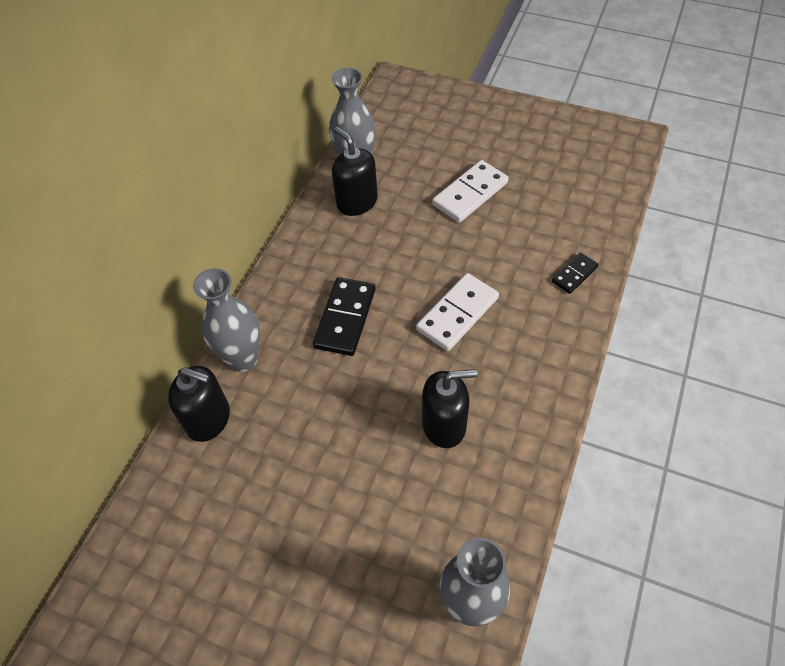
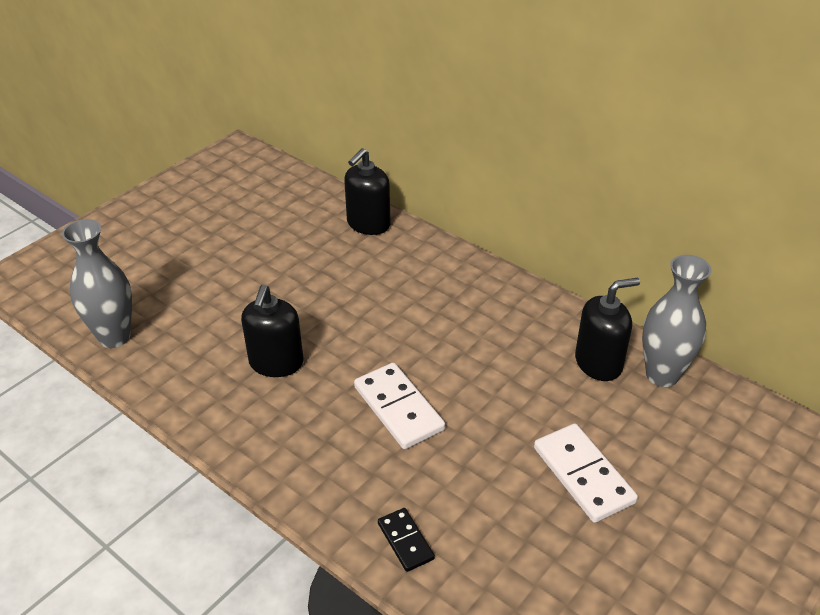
camera: 105 degrees right, 15 degrees down
(243, 359) = (419, 249): grey vase -> none
(345, 318) = (433, 321): black domino -> none

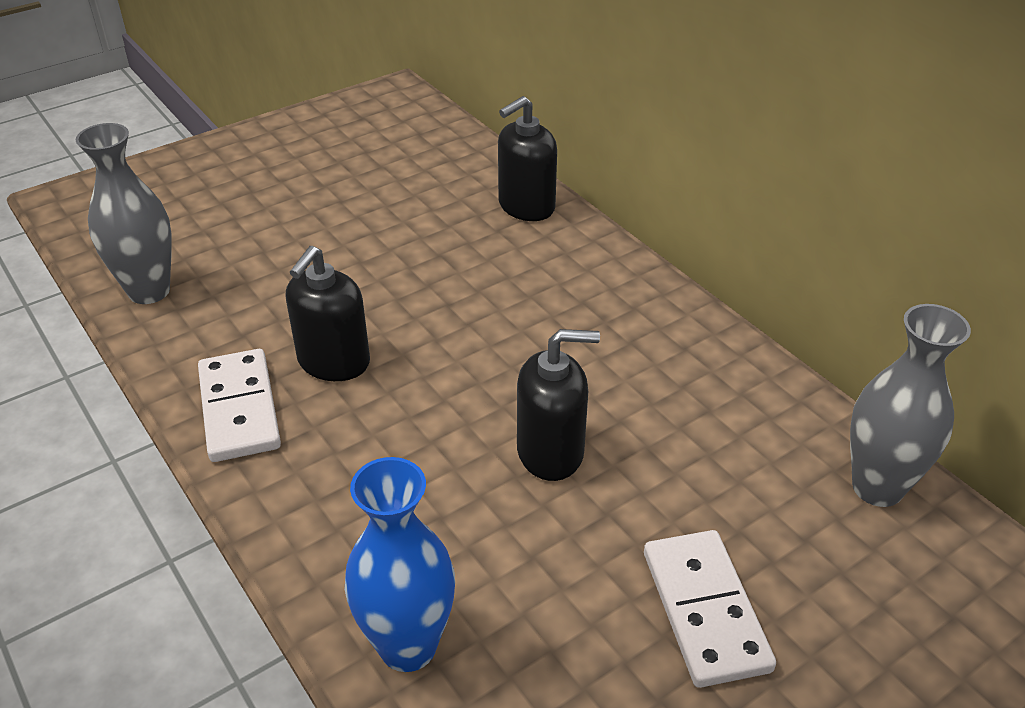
camera: 15 degrees right, 0 degrees up
(399, 408) = (472, 455): white domino -> white domino (240, 409)
(405, 541) = (408, 646): black domino -> blue vase
(598, 363) = (784, 450): black soap dispenser -> black soap dispenser (551, 452)

